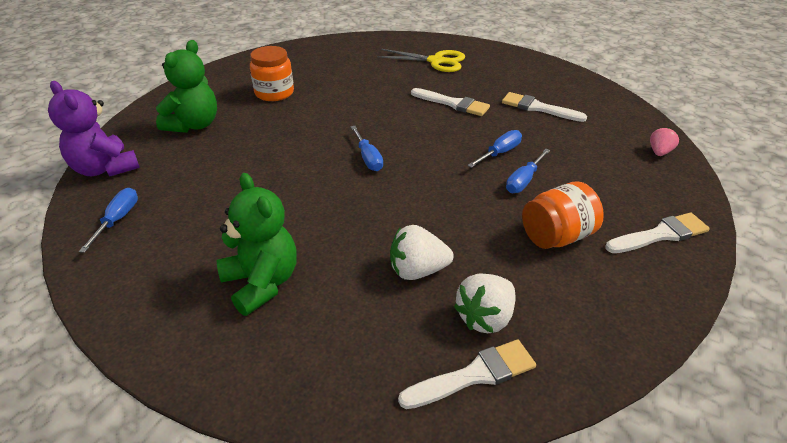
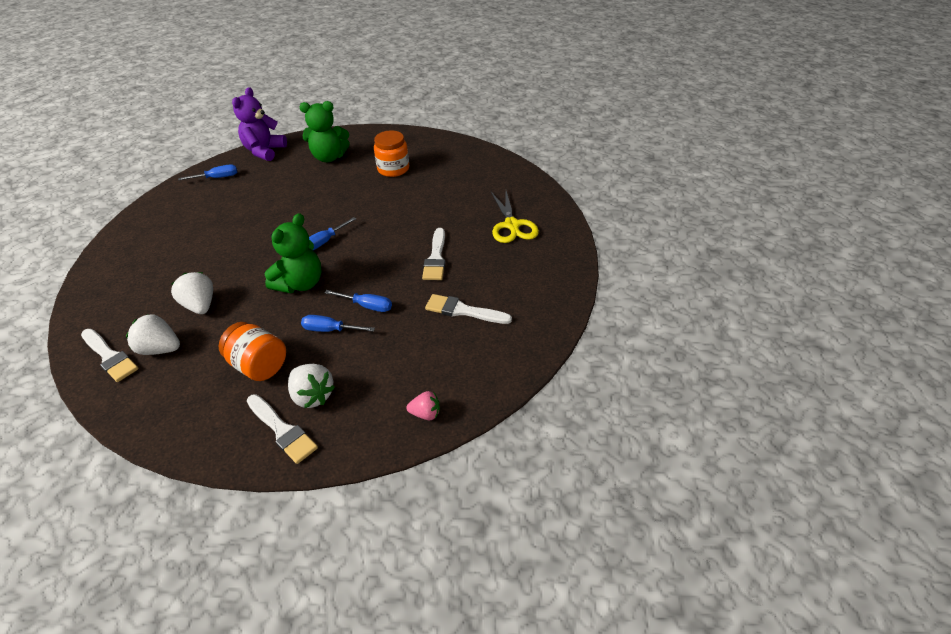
camera: 65 degrees right, 5 degrees up
(262, 283) = (174, 248): green teddy bear -> green teddy bear (300, 283)
(538, 108) = (463, 311): white brush -> white brush turned 75 degrees counterclockwise
(617, 208) = (313, 395): none -> white strawberry

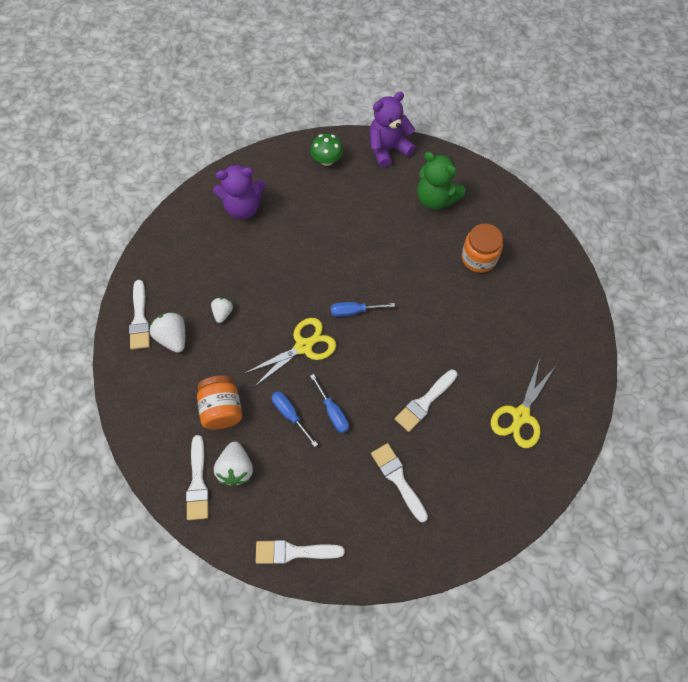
camera: 40 degrees right, 20 degrees up
(161, 236) = (243, 207): none -> purple teddy bear
(200, 305) = (223, 313): white strawberry -> white strawberry, size x0.63
(217, 178) = (327, 160): blue screwdriver -> green mushroom
(300, 283) = (303, 346): green teddy bear -> yellow scissors
(425, 413) = (293, 552): pink strawberry -> white brush

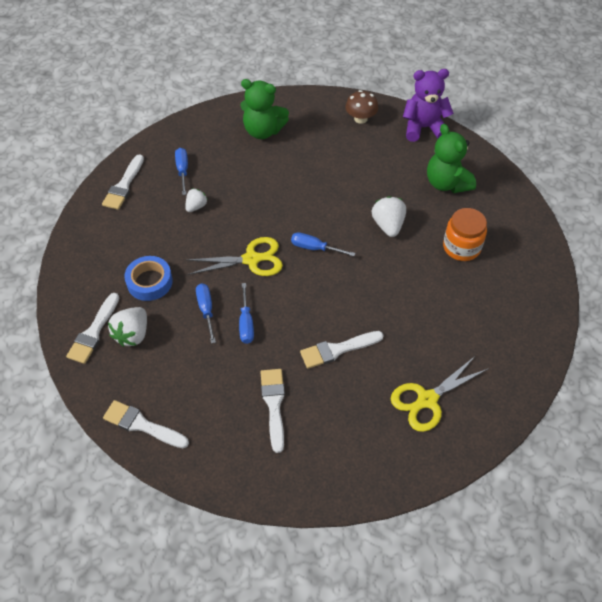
camera: 25 degrees right, 10 degrees down
(173, 338) = (142, 210): white strawberry -> white strawberry (388, 225)
(189, 280) = (182, 171): none -> blue screwdriver
(222, 409) = (149, 282): orange jar -> blue tape
(243, 207) = (263, 131): purple teddy bear -> green teddy bear
(327, 160) = (360, 118): green mushroom -> brown mushroom

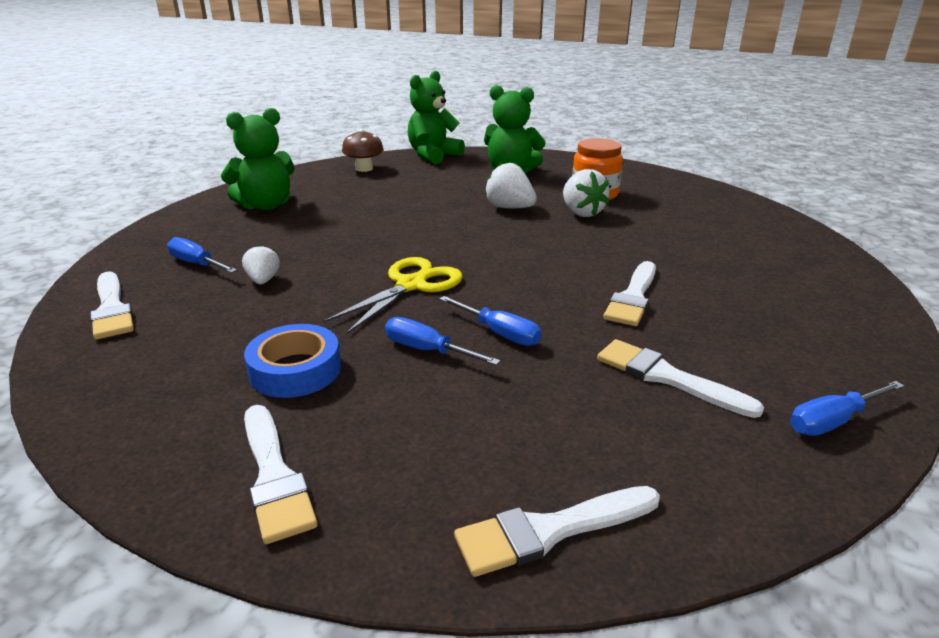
camera: 45 degrees left, 25 degrees down
(132, 334) = (353, 436): white strawberry -> white strawberry (581, 213)
(315, 248) = (468, 248): blue screwdriver -> blue screwdriver (833, 421)
(423, 128) = (433, 156): purple teddy bear -> green teddy bear
(427, 400) = (774, 282): yellow scissors -> none

